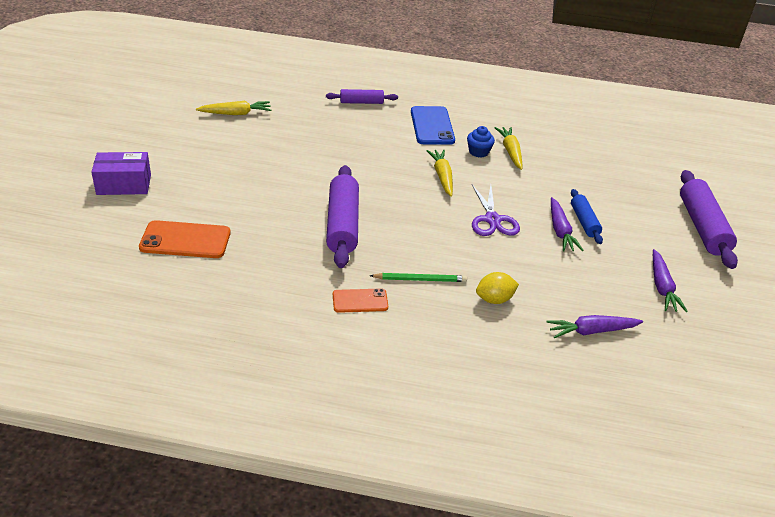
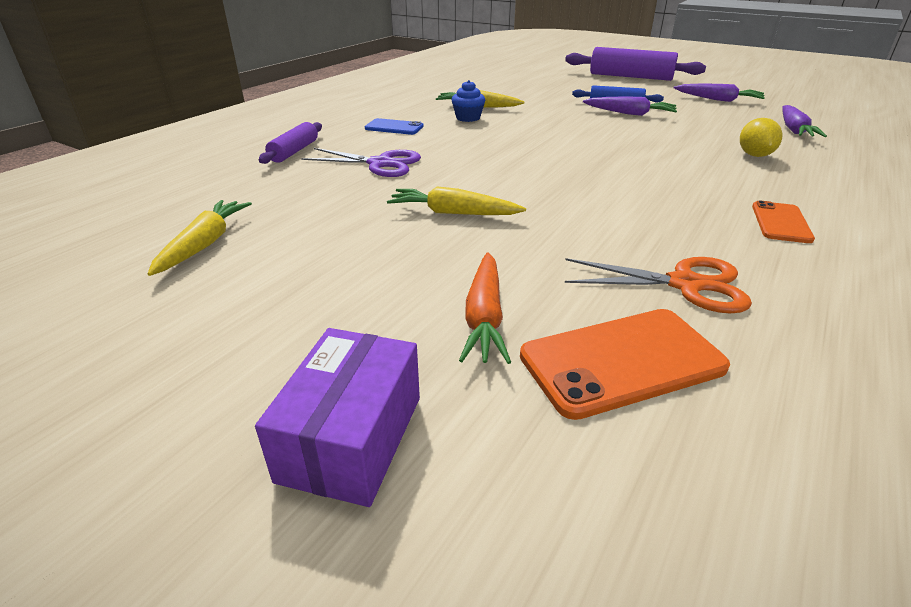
camera: 65 degrees left, 5 degrees down
(185, 240) = (622, 361): orange phone -> orange phone turned 45 degrees clockwise
(205, 200) = (484, 317): none -> orange carrot
(259, 258) = (685, 284): none -> orange scissors
(342, 225) = (597, 207): purple rolling pin -> none
(420, 279) = (724, 182): green pencil -> none
(432, 126) = (394, 127): blue phone -> blue phone, size x0.61
(442, 176) = (508, 140): yellow carrot -> yellow carrot (453, 213)
(492, 220) = (604, 133): purple scissors -> purple scissors (380, 164)

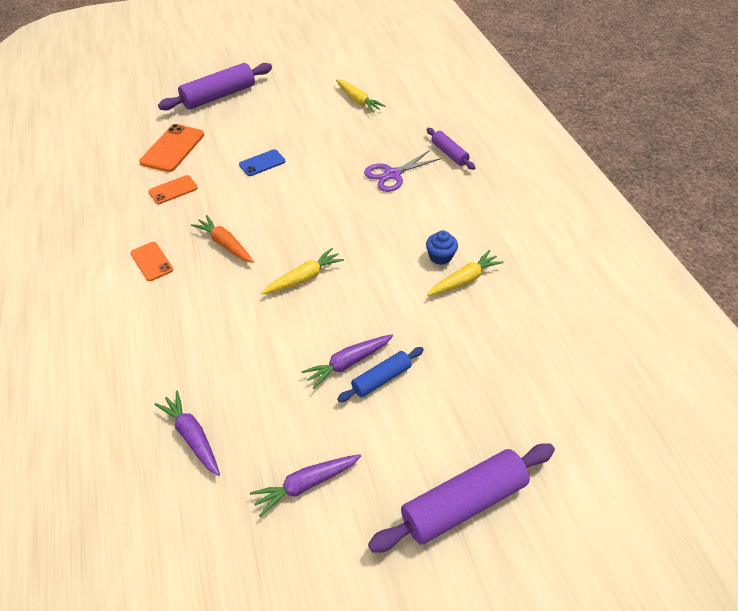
camera: 130 degrees right, 15 degrees up
(352, 437) = (219, 96): purple box -> purple rolling pin
(394, 127) = (455, 210): blue phone -> blue phone (262, 163)
(453, 213) = (303, 168): yellow carrot -> yellow carrot (304, 278)
(484, 317) = (227, 136): orange carrot -> orange carrot (225, 244)
(685, 284) = (173, 190): orange scissors -> orange phone
(754, 155) = (201, 345): yellow lemon -> none

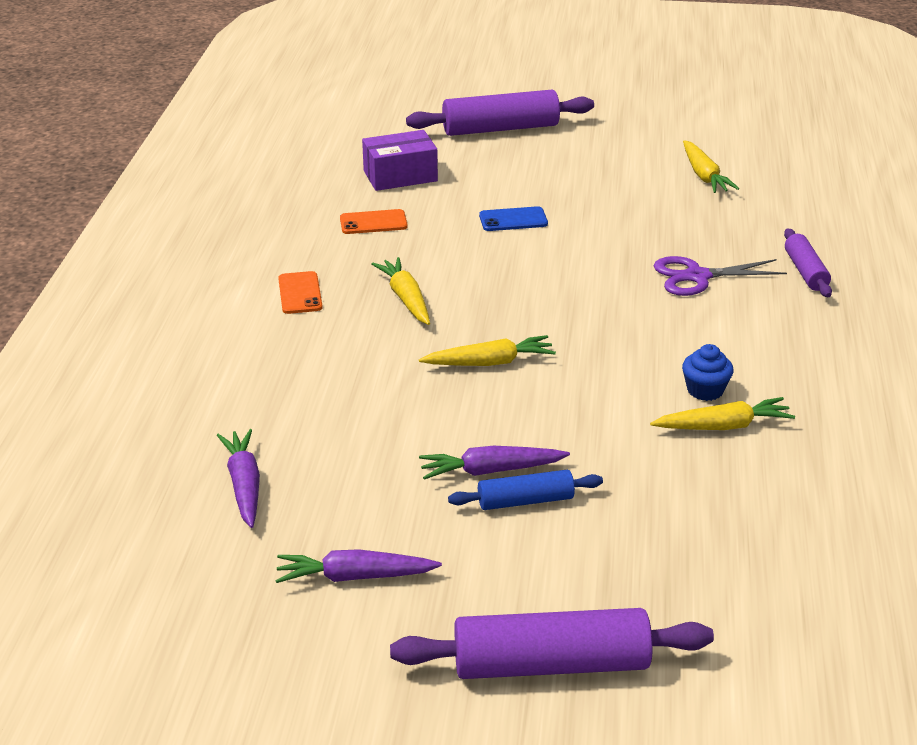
camera: 25 degrees right, 15 degrees down
(172, 148) = (400, 176): orange phone -> purple box
(225, 244) = (406, 299): orange carrot -> yellow carrot

